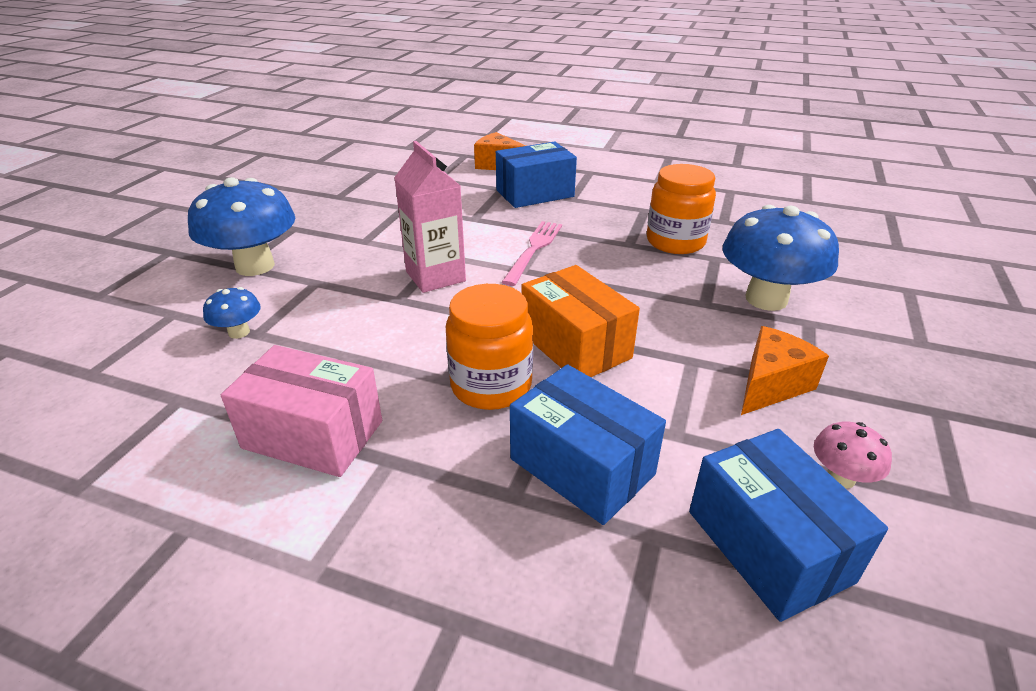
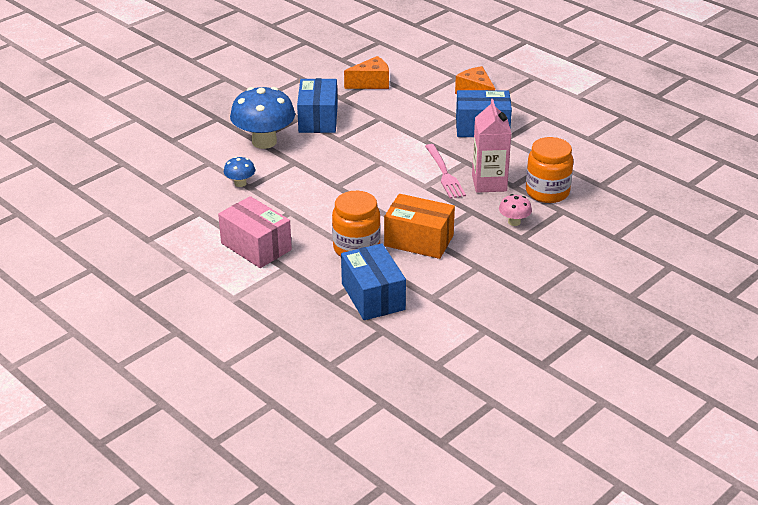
camera: 25 degrees right, 0 degrees up
(435, 276) = (368, 176): pink carton -> pink carton (489, 183)
(534, 249) = (444, 173): pink fork -> pink fork turned 120 degrees clockwise
(575, 345) = (419, 240): orange box -> orange box turned 60 degrees counterclockwise
(766, 299) = (564, 246): blue mushroom -> none
(768, 545) = (430, 349): blue box -> blue box (318, 119)
(771, 385) = (509, 291): orange cheese -> orange cheese (371, 83)
(840, 478) = (495, 338): pink mushroom -> pink mushroom (514, 222)

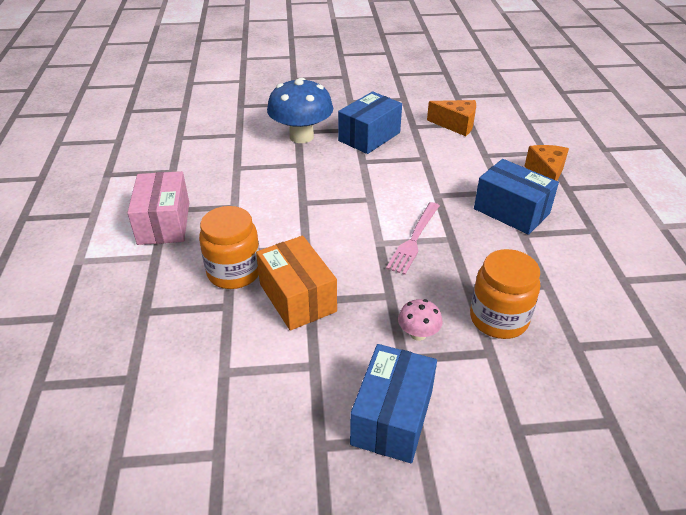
camera: 40 degrees right, 5 degrees up
(240, 183) = (234, 162): blue mushroom -> none
(373, 296) = (176, 333): blue box -> blue box (392, 417)
(489, 183) = (446, 273): pink carton -> none

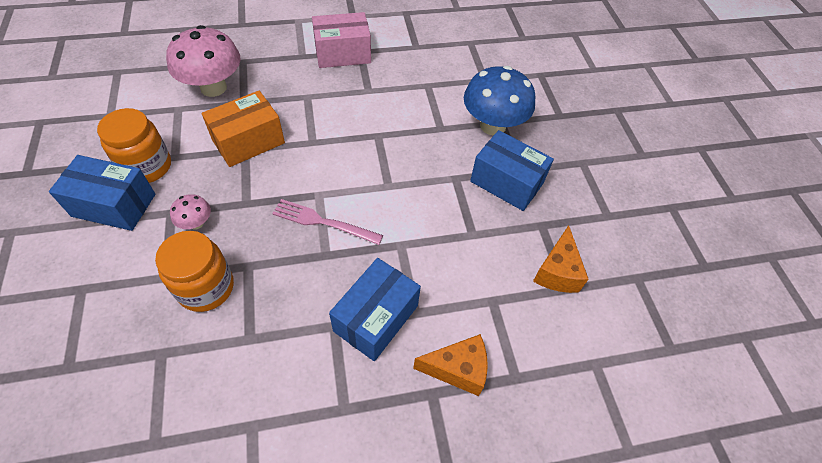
camera: 80 degrees right, 15 degrees up
(190, 337) = (213, 87): none -> pink mushroom
(234, 272) = (281, 101): orange jar -> orange jar (147, 166)

